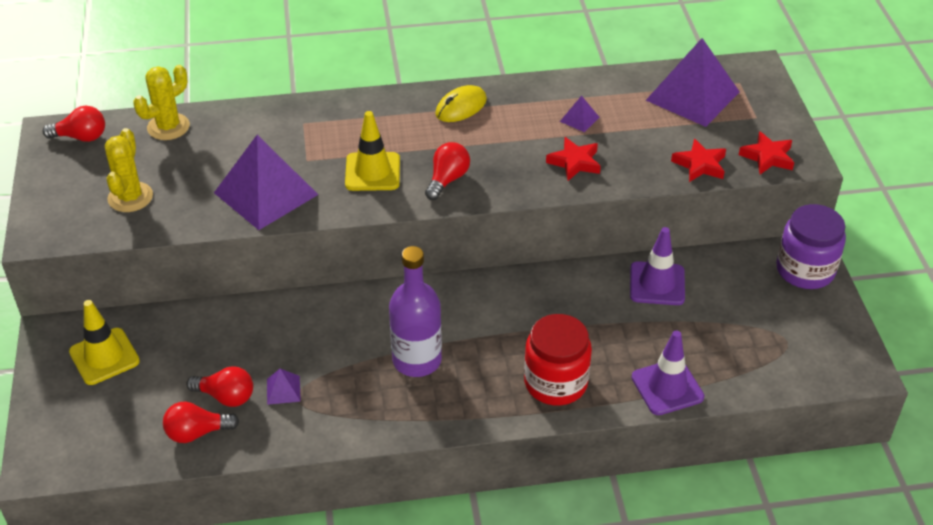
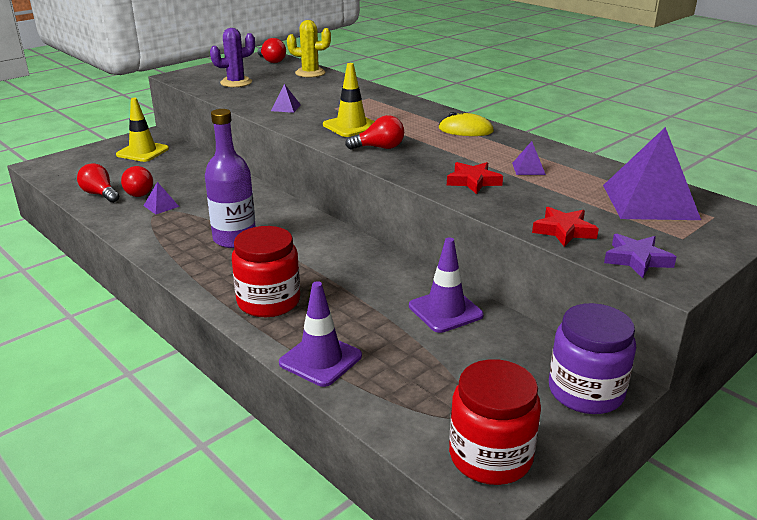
camera: 55 degrees right, 15 degrees down
(130, 197) = (236, 82): yellow cactus -> purple cactus
(265, 193) = (285, 107): purple pyramid -> purple pyramid, size x0.42
(767, 157) = (636, 259): red star -> purple star
(835, 353) = (490, 456): none -> red jar

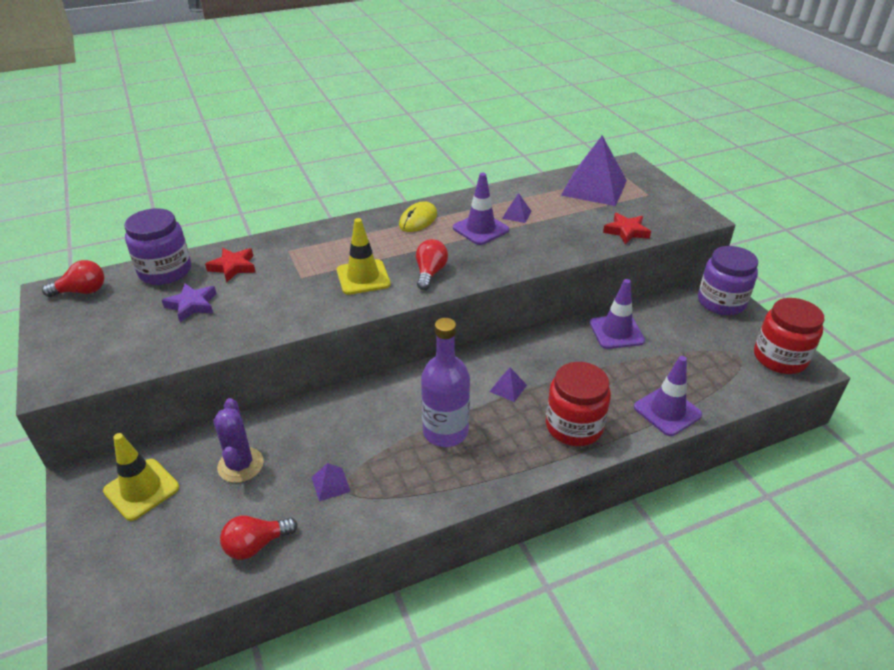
camera: 70 degrees left, 10 degrees up
(139, 192) = (276, 502): red light bulb -> none
(236, 82) = (142, 333): purple cactus -> purple cactus (240, 465)
(285, 107) = (272, 309): purple pyramid -> purple pyramid (508, 388)
(310, 73) = (165, 271): yellow cactus -> purple jar
(473, 181) = (528, 244): red star -> red star (233, 267)
(479, 156) = (480, 229): none -> purple traffic cone
(636, 259) = (673, 219): purple star -> purple star (192, 305)

